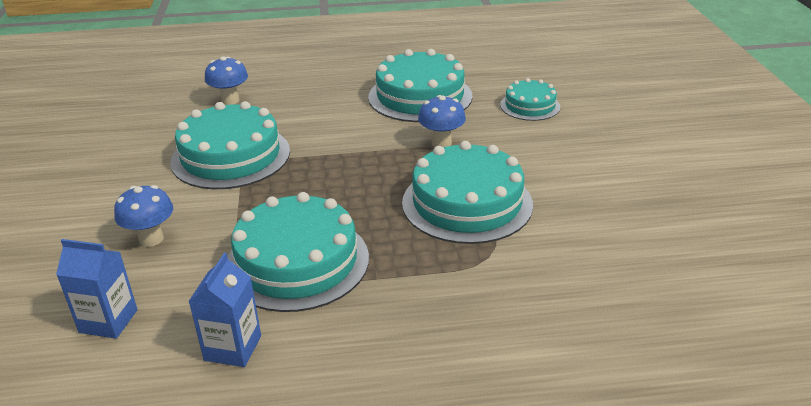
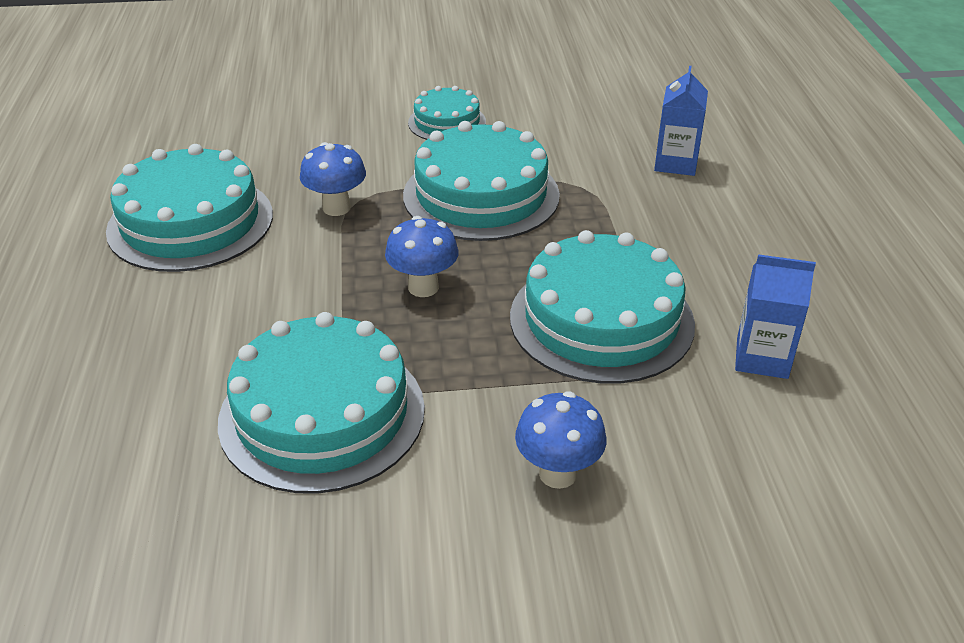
camera: 90 degrees left, 5 degrees up
(108, 321) = (744, 482): blue carton -> blue carton (676, 163)
(230, 100) = (101, 442): blue mushroom -> blue mushroom (423, 287)
(530, 106) = (259, 138): turquoise cake -> turquoise cake (447, 122)

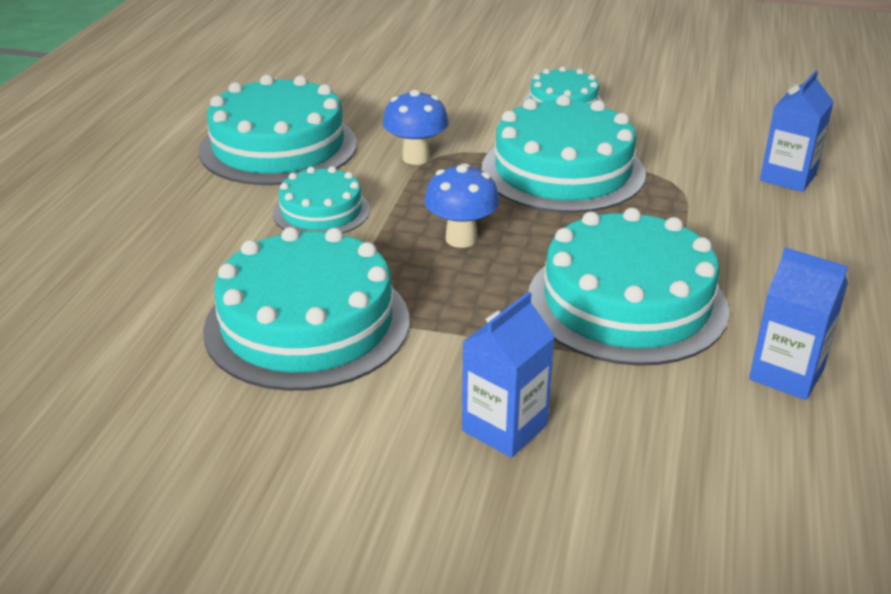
camera: 20 degrees right, 5 degrees down
(273, 286) = (321, 211): none -> turquoise cake
(558, 473) = (504, 428): blue mushroom -> blue carton

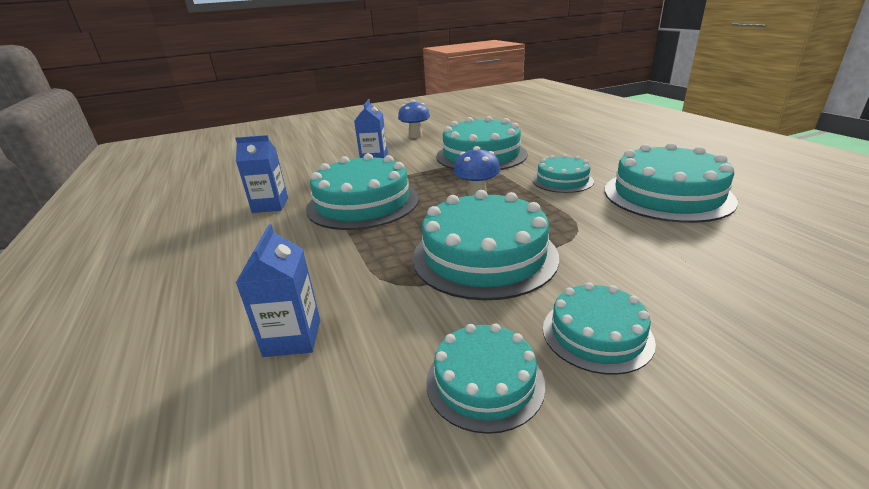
camera: 145 degrees right, 5 degrees down
(416, 158) = (586, 222): blue mushroom -> blue mushroom (415, 136)
(663, 112) = (484, 382): none -> turquoise cake

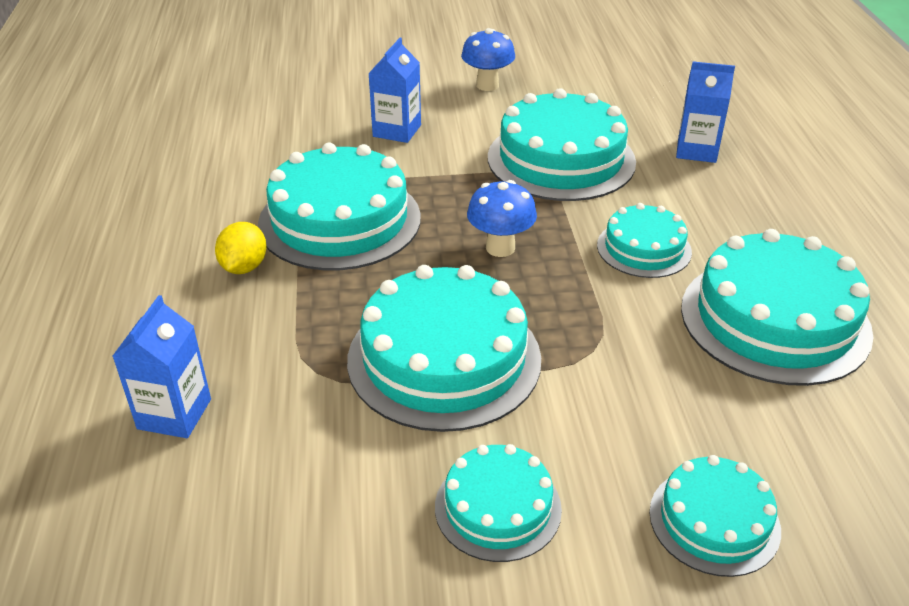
camera: 15 degrees right, 10 degrees up
(270, 205) = (219, 192): blue carton -> blue carton (696, 150)
(307, 238) = (244, 267): none -> yellow lemon
(484, 382) = (342, 525): turquoise cake -> turquoise cake (714, 520)

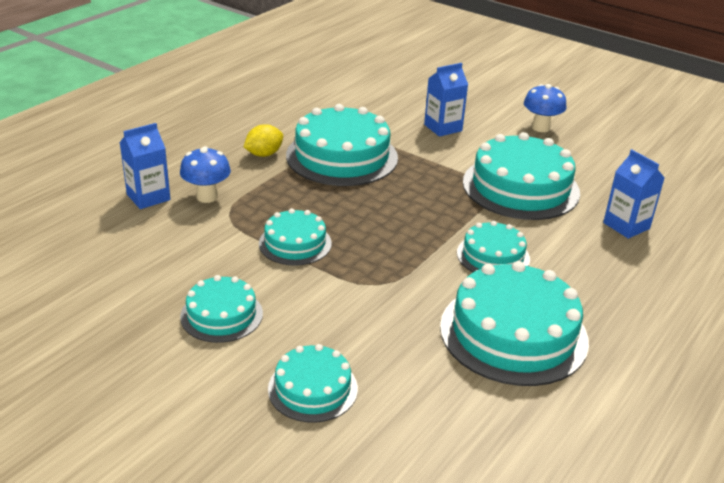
camera: 40 degrees right, 5 degrees down
(444, 358) = (295, 243): turquoise cake -> turquoise cake, size x0.56
(500, 248) = (407, 212): blue mushroom -> blue mushroom (207, 197)

